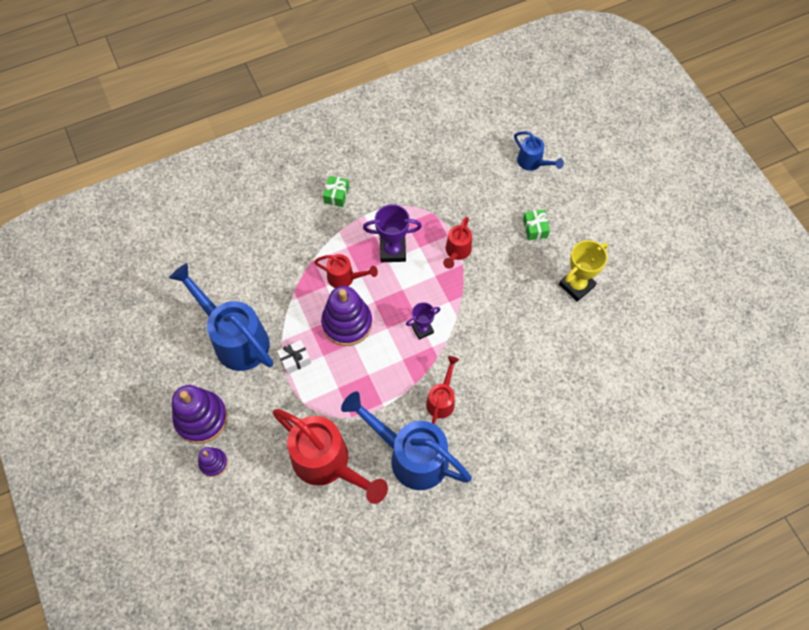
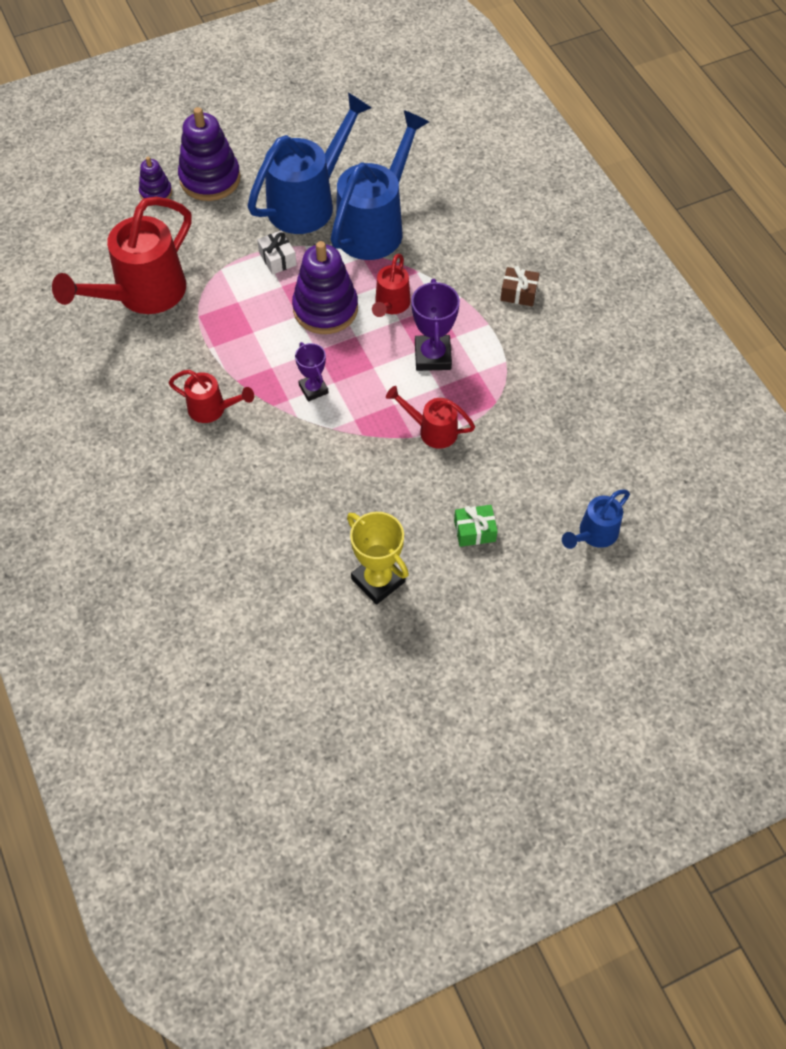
camera: 90 degrees right, 5 degrees down
(336, 195) = (518, 293): green gift -> brown gift
(411, 456) = (141, 376): blue watering can -> blue watering can (375, 226)

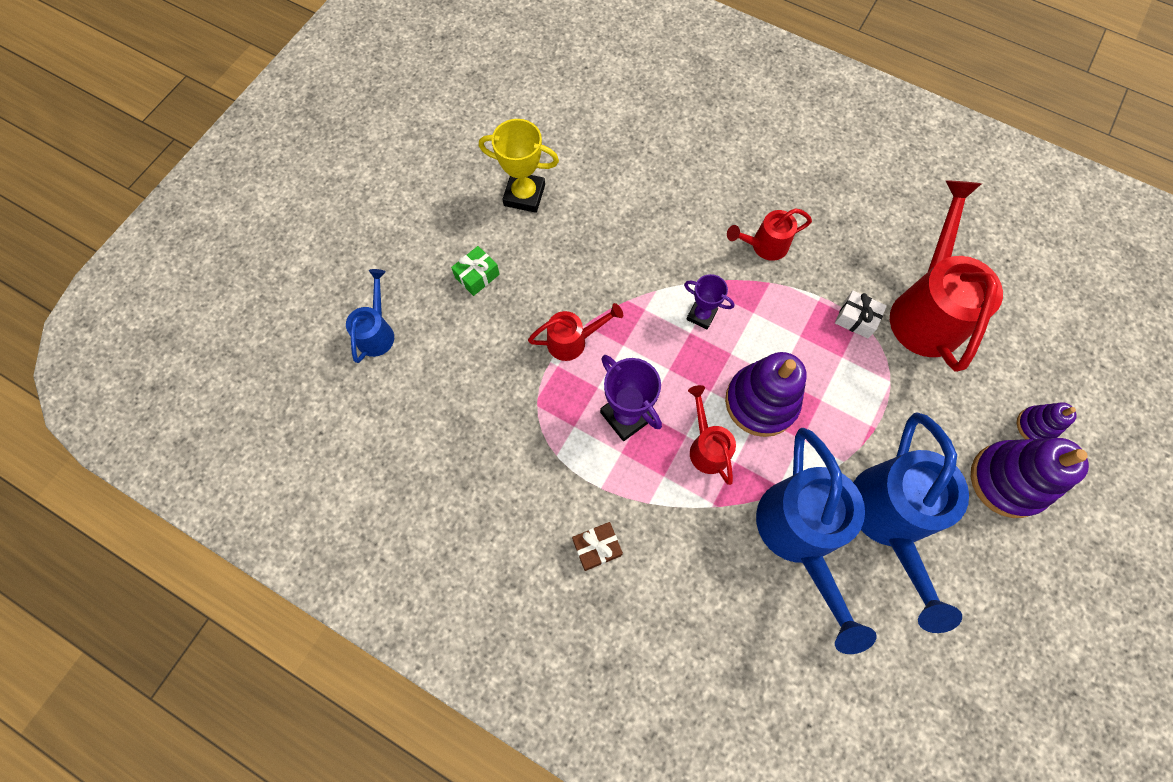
camera: 145 degrees right, 10 degrees up
(277, 259) = (853, 428): white gift -> white gift (856, 319)

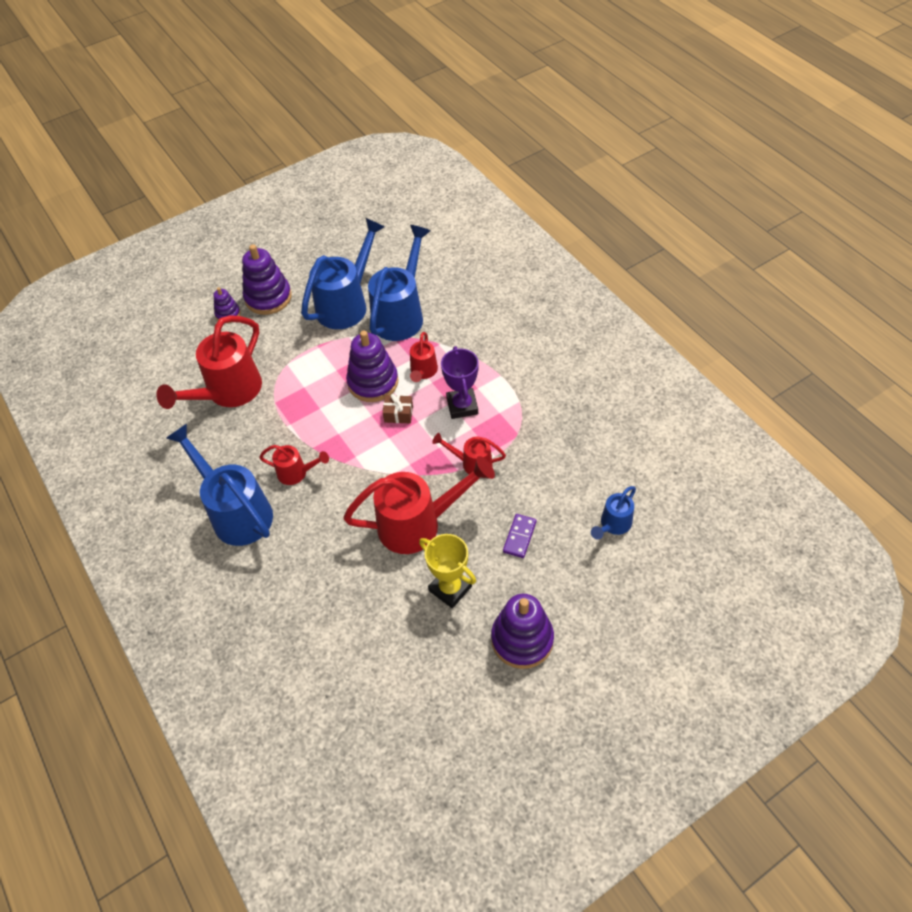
camera: 150 degrees left, 15 degrees down
(431, 178) = (522, 639): none -> purple stacking toy
(477, 276) = (519, 537): green gift -> purple domino
(594, 245) = (418, 524): none -> red watering can
(597, 547) = (519, 348): brown gift -> brown gift (398, 414)
(701, 315) = (374, 445): purple trophy -> none
(793, 179) = (236, 512): none -> blue watering can
(856, 319) = (276, 404): white gift -> none

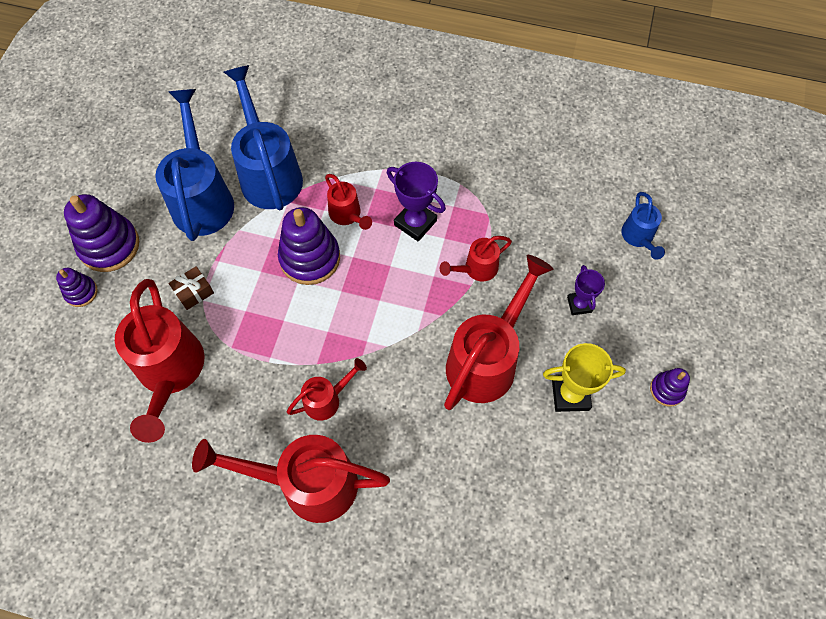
camera: 45 degrees left, 10 degrees up
(236, 512) = (307, 483): blue watering can -> red watering can
(398, 414) = (365, 271): brown gift -> brown gift (194, 292)
(519, 537) = (579, 304): purple domino -> purple trophy
(522, 639) = (667, 390): purple stacking toy -> purple stacking toy, size x0.53

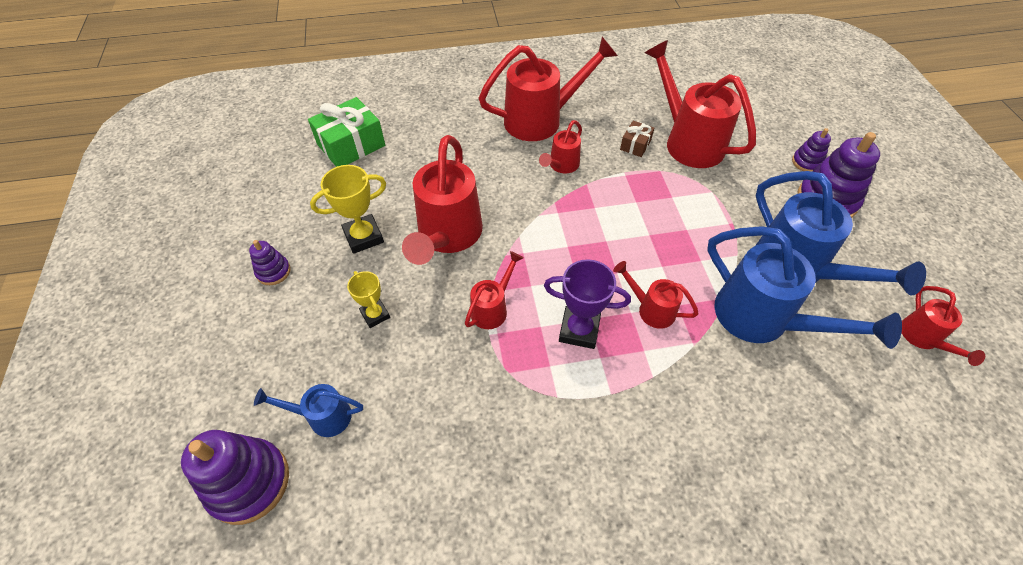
camera: 155 degrees right, 10 degrees down
(168, 116) = (923, 338): none -> red watering can
(194, 292) = (724, 194): brown gift -> brown gift (635, 145)
(310, 258) = (654, 256): purple stacking toy -> purple stacking toy (248, 482)
(553, 544) = (351, 145): none -> green gift
(579, 304) = (375, 315): purple trophy -> yellow trophy
(638, 237) = (323, 416): blue watering can -> blue watering can turned 60 degrees counterclockwise

